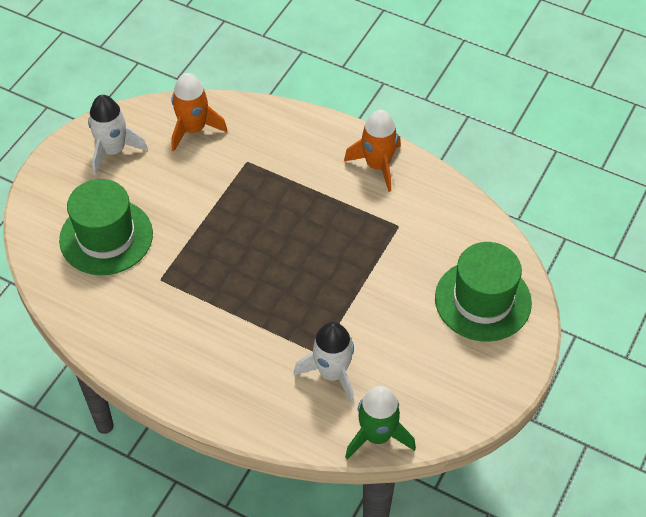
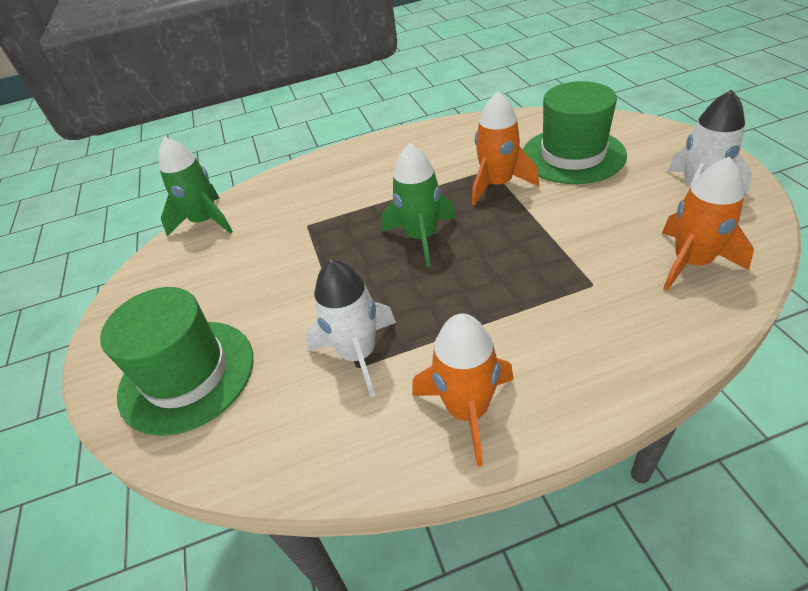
camera: 140 degrees right, 10 degrees down
(179, 262) = (498, 184): none -> orange rocket
(274, 269) = (421, 237): none -> green rocket
(332, 373) = (281, 223): white rocket -> white rocket (358, 354)

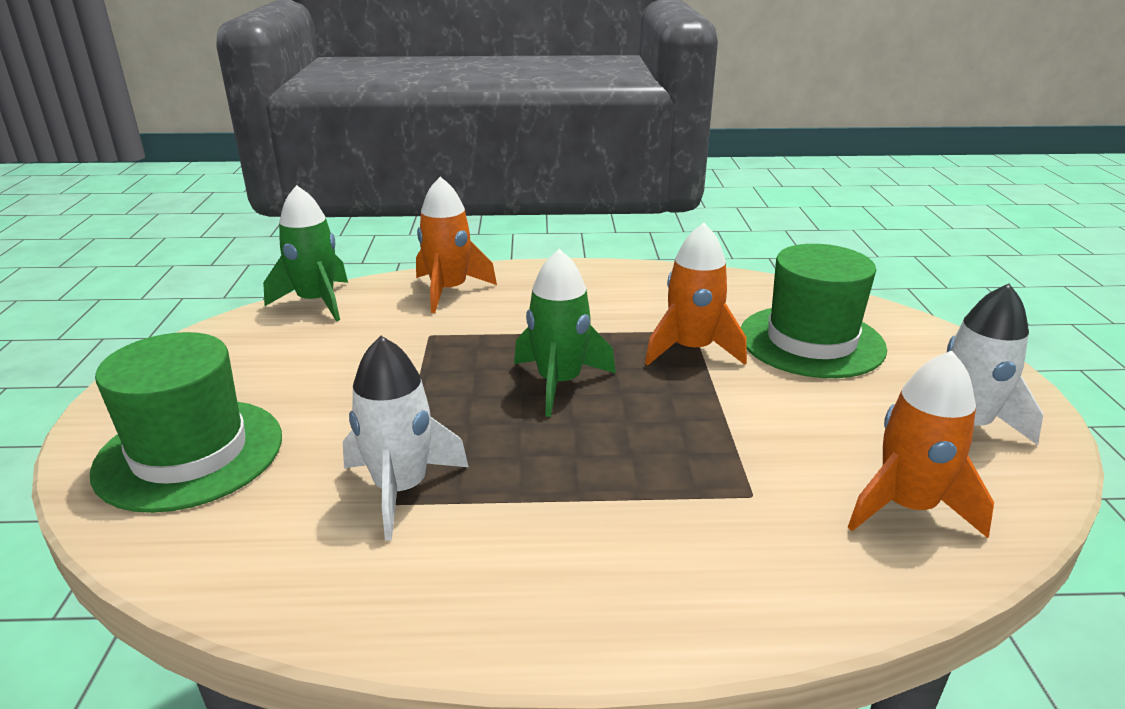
camera: 10 degrees right, 15 degrees down
(467, 411) = (496, 594): orange rocket -> orange rocket (449, 291)

